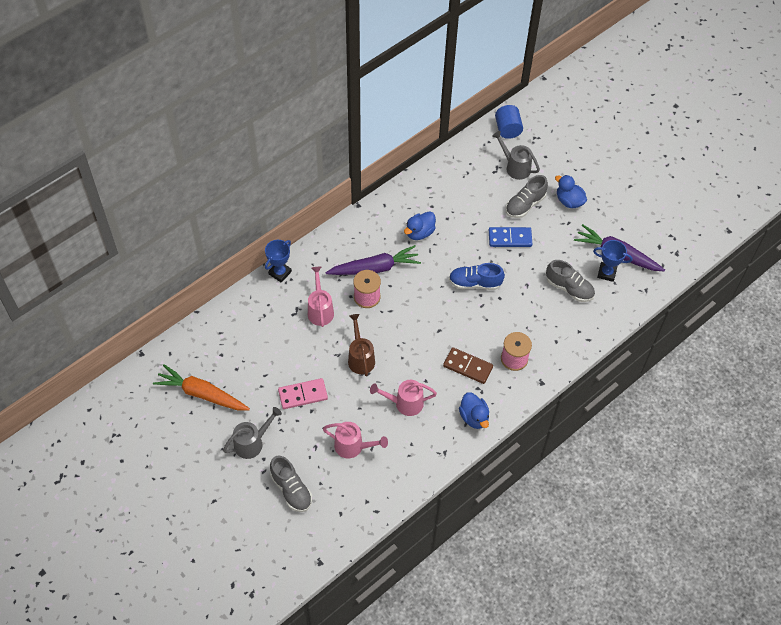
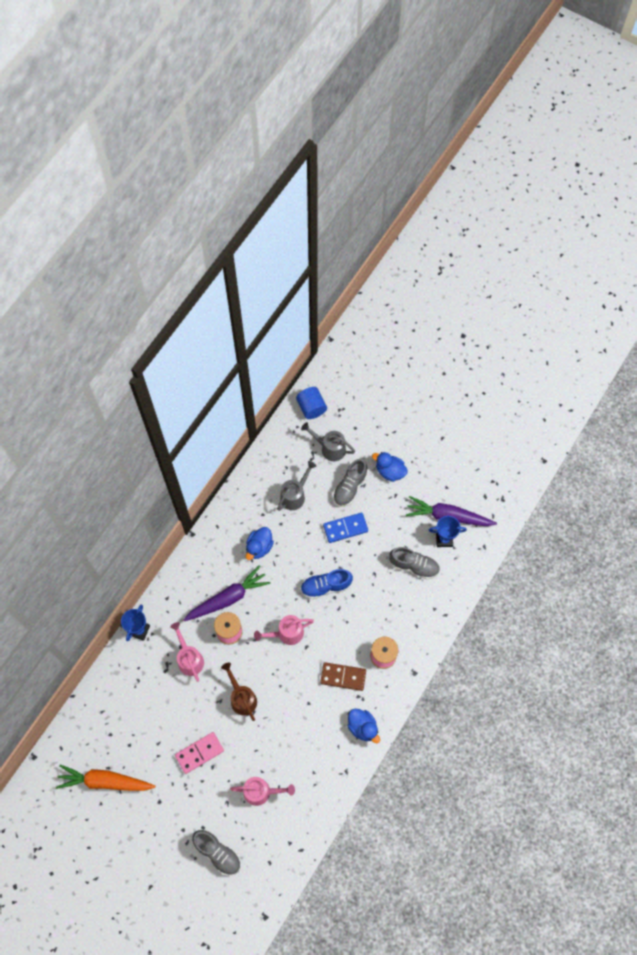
camera: 15 degrees left, 10 degrees up
(252, 442) = (167, 816): grey watering can -> grey watering can (295, 495)
(404, 403) = (295, 733): pink watering can -> pink watering can (286, 633)

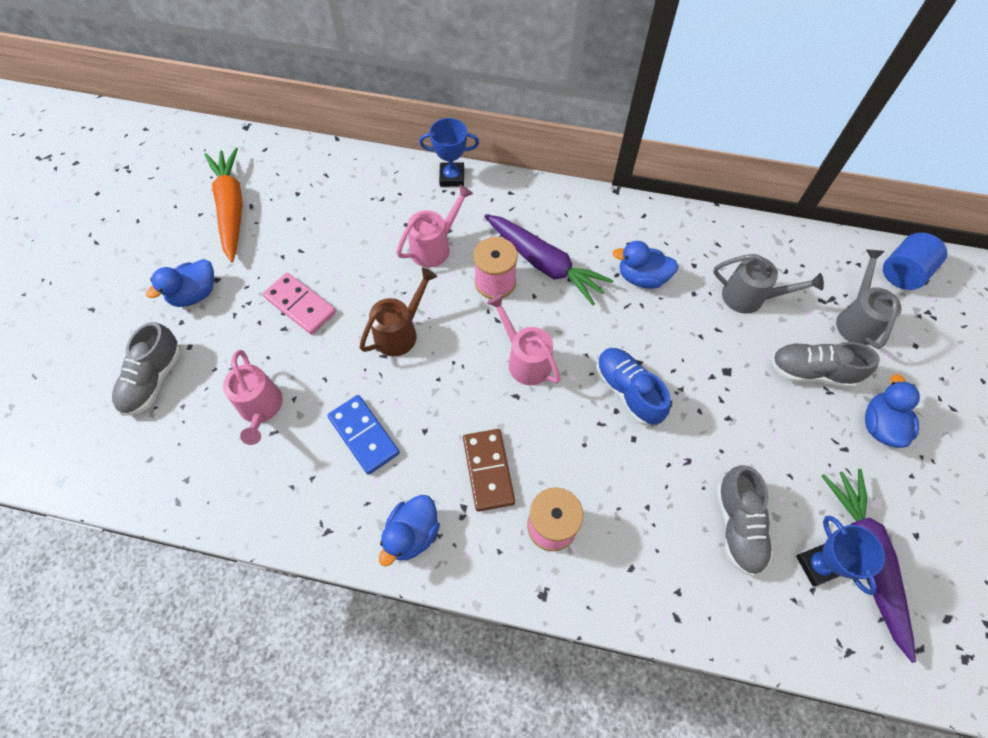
camera: 70 degrees right, 5 degrees down
(165, 817) = (195, 294): none -> blue duck
(345, 528) = (740, 388): blue domino -> blue domino (363, 435)

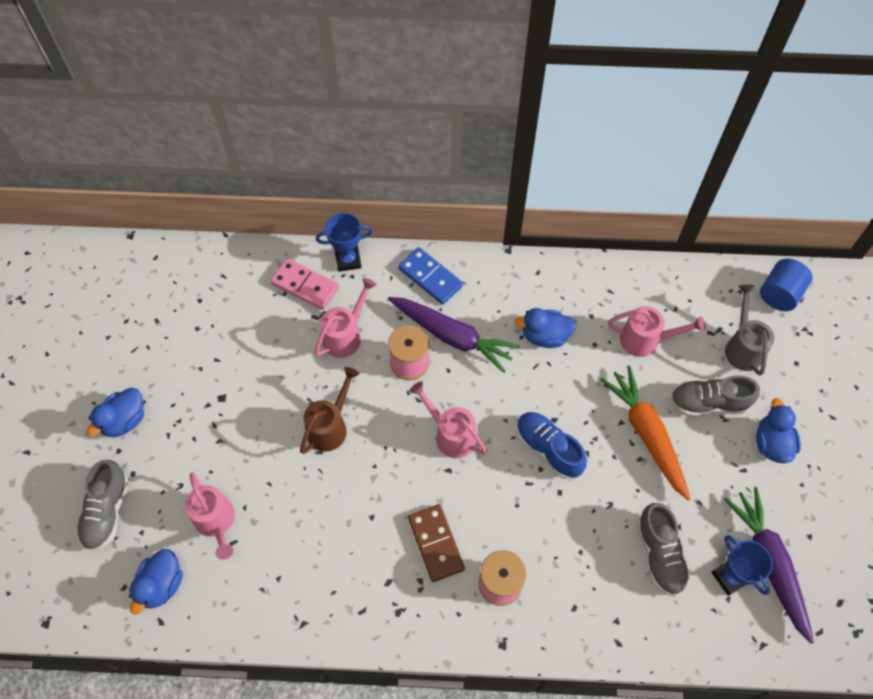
camera: 10 degrees left, 0 degrees up
(231, 209) = (138, 326): orange carrot -> orange carrot (646, 434)
(300, 305) = (229, 415): pink domino -> pink domino (305, 286)
(363, 435) = (317, 531): blue domino -> blue domino (430, 277)
(412, 534) = (379, 612): blue duck -> blue duck (161, 585)
(750, 297) = (646, 340): grey watering can -> pink watering can

